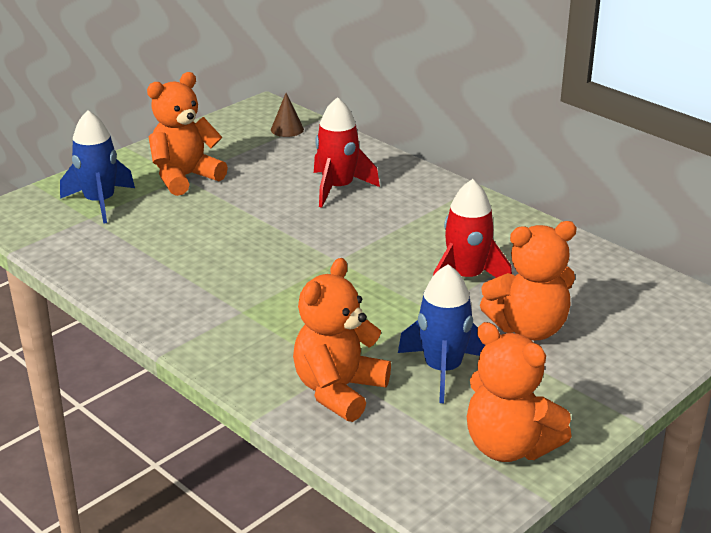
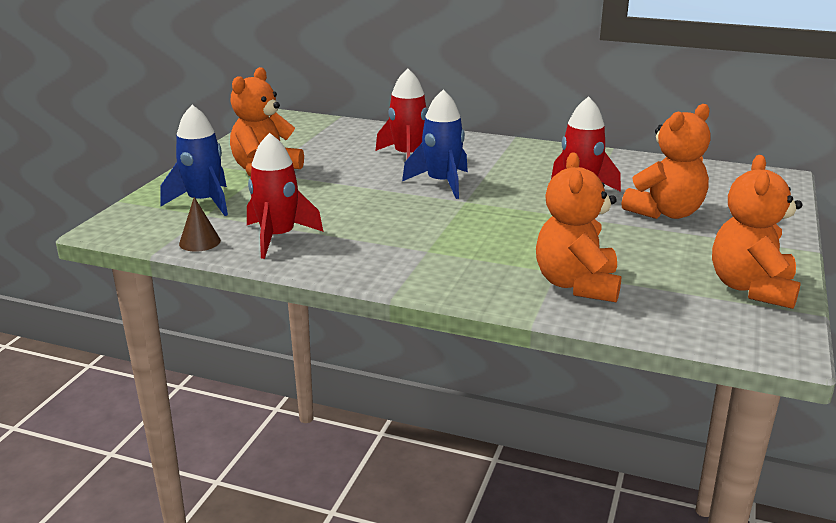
camera: 25 degrees left, 5 degrees down
(126, 260) = (278, 237): none -> red rocket
(287, 129) = (319, 128): brown cone -> brown cone (200, 242)
(443, 369) = (638, 252): blue rocket -> blue rocket (442, 183)
(509, 446) = (751, 288): orange teddy bear -> orange teddy bear turned 90 degrees clockwise

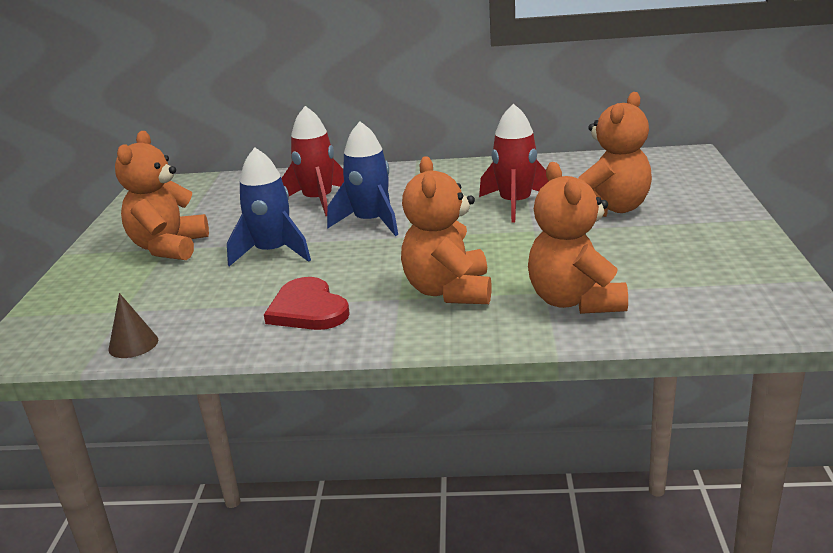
camera: 15 degrees left, 0 degrees up
(204, 202) = (114, 296): blue rocket -> blue rocket (273, 253)
(278, 237) = (224, 319): red rocket -> none
(348, 243) = (308, 309): none -> red heart
(751, 288) = (740, 267): orange teddy bear -> orange teddy bear (449, 291)

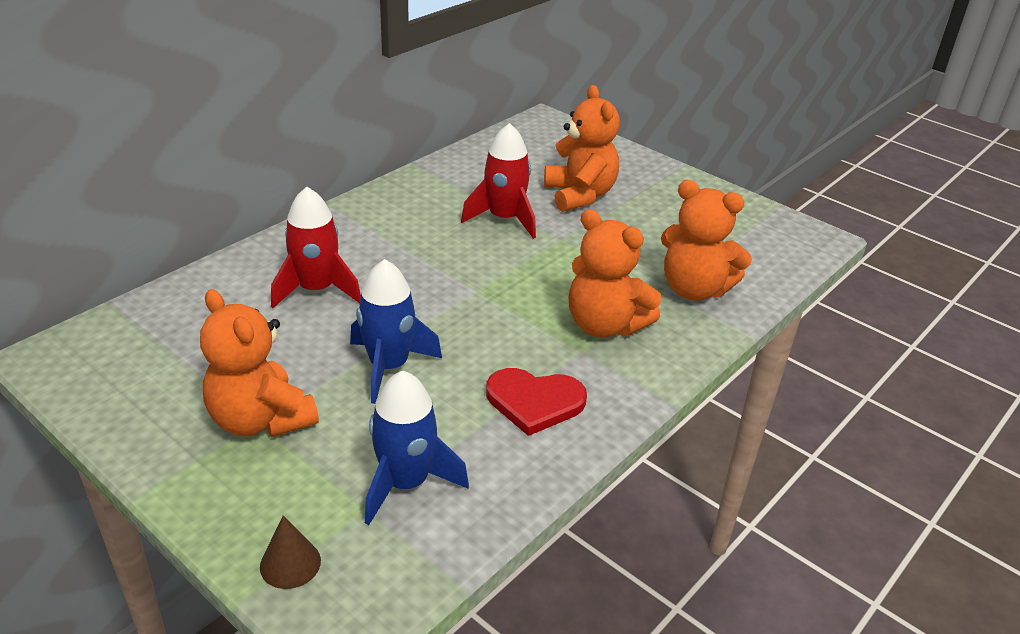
camera: 55 degrees left, 10 degrees up
(133, 344) = (455, 530): brown cone -> brown cone (290, 563)
(371, 222) = (417, 290): blue rocket -> blue rocket (406, 483)

